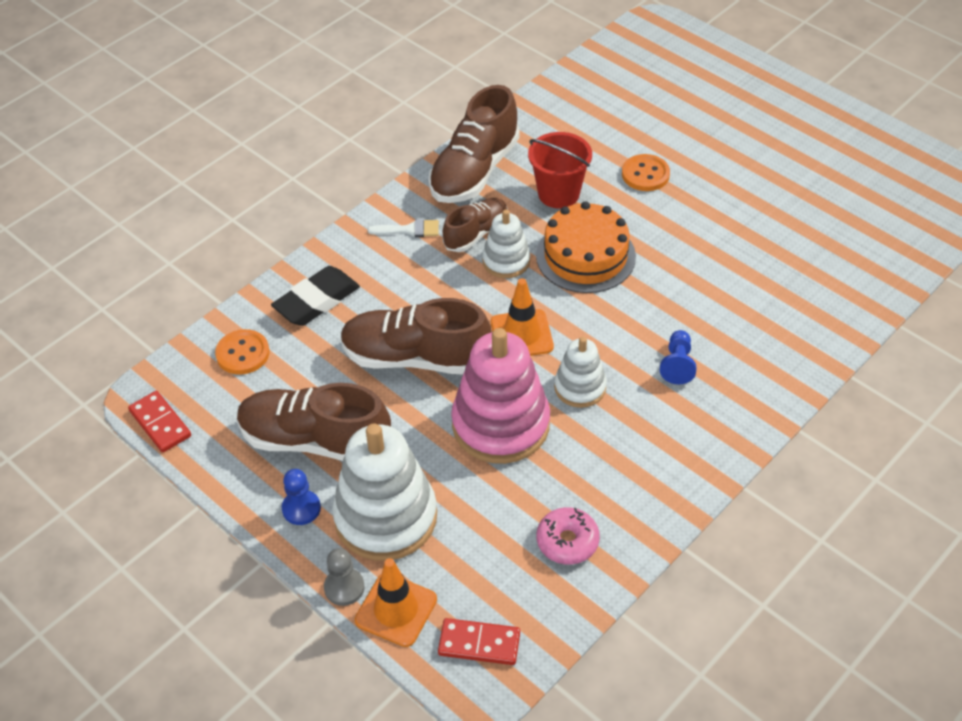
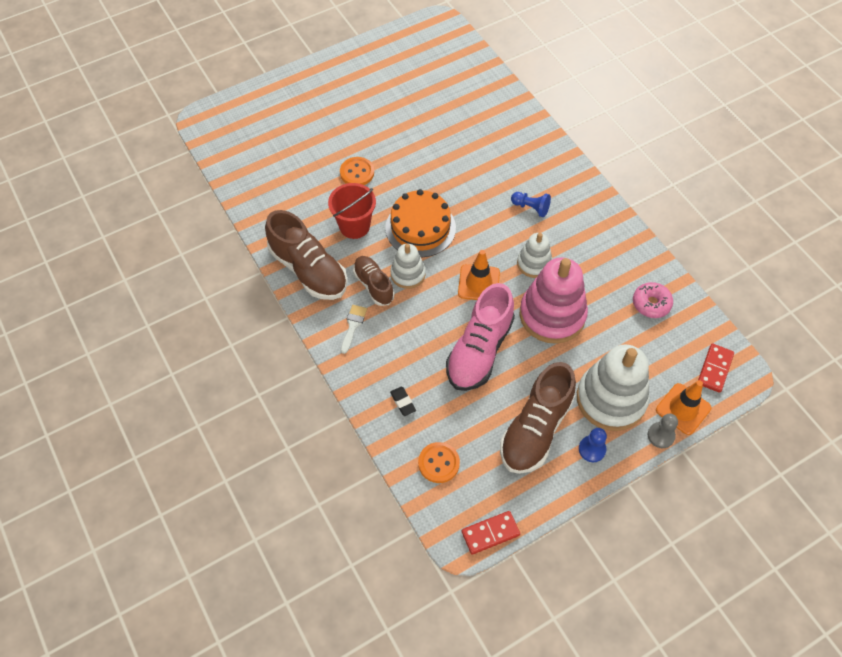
camera: 75 degrees left, 10 degrees up
(316, 301) = (403, 402): black eraser -> black eraser, size x0.49
(416, 358) = (479, 350): brown shoe -> pink shoe

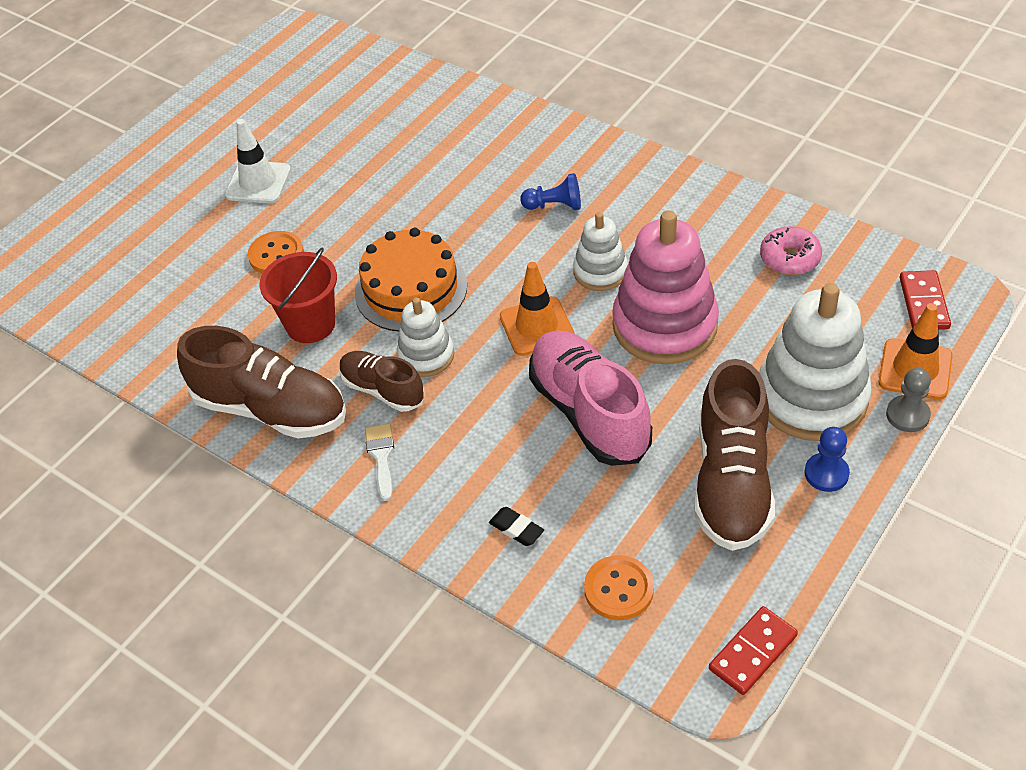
camera: 20 degrees left, 10 degrees down
(369, 120) = (258, 182): none -> white traffic cone
(479, 350) = (589, 412): pink shoe -> pink shoe turned 150 degrees clockwise

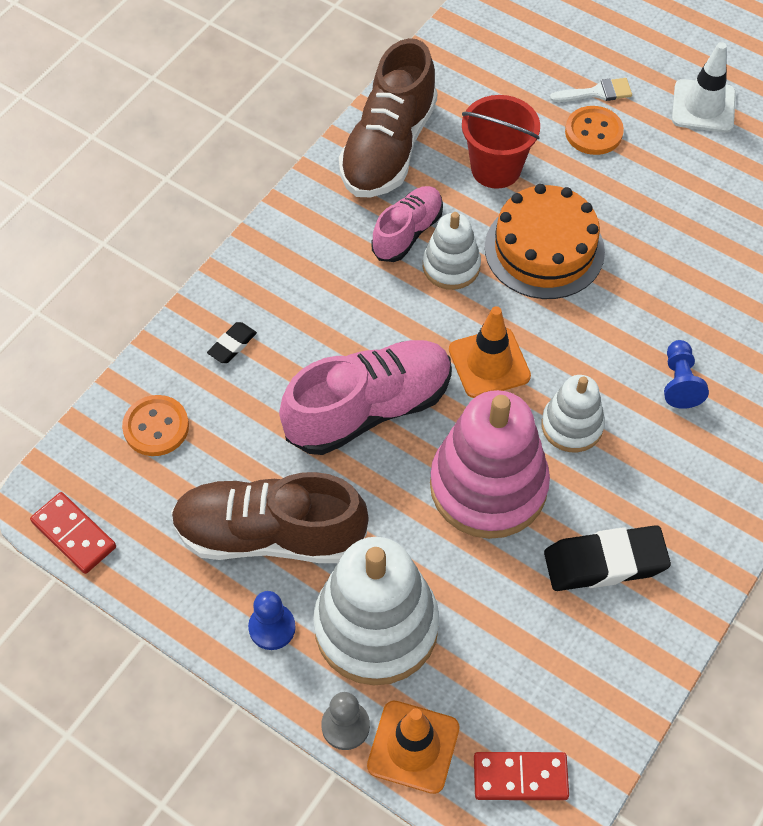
camera: 85 degrees right, 10 degrees up
(381, 456) = (326, 236): white brush -> white brush (597, 92)
(382, 390) = (407, 232): brown shoe -> pink shoe
(729, 253) = (605, 562): none -> black eraser
(790, 258) = (597, 630): pink donut -> none

